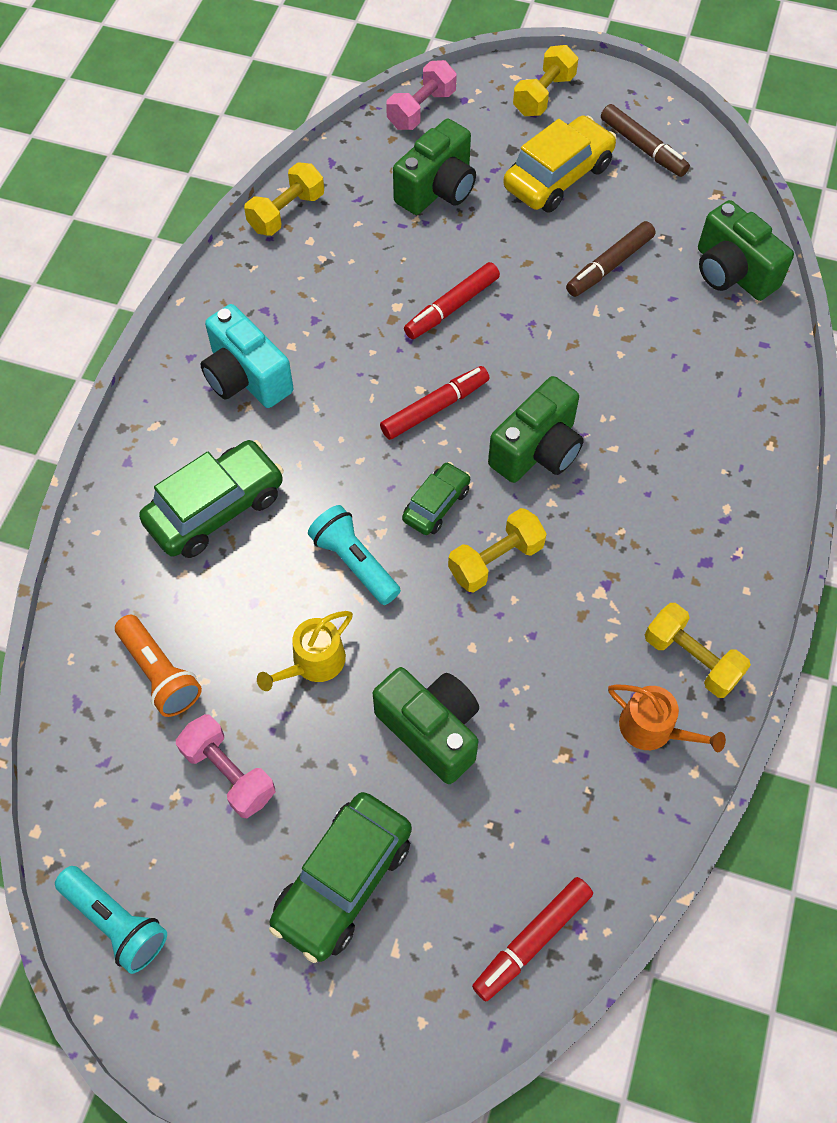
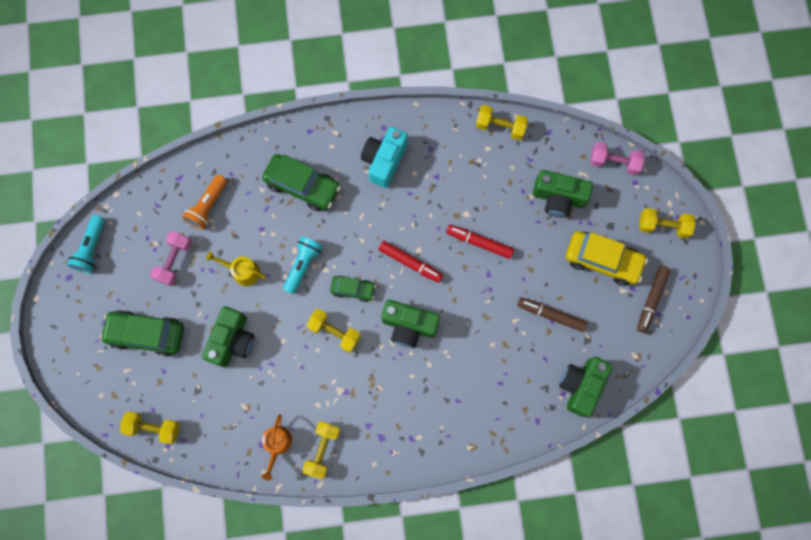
camera: 65 degrees right, 15 degrees up
(532, 940) = (153, 427): red marker -> yellow dumbbell

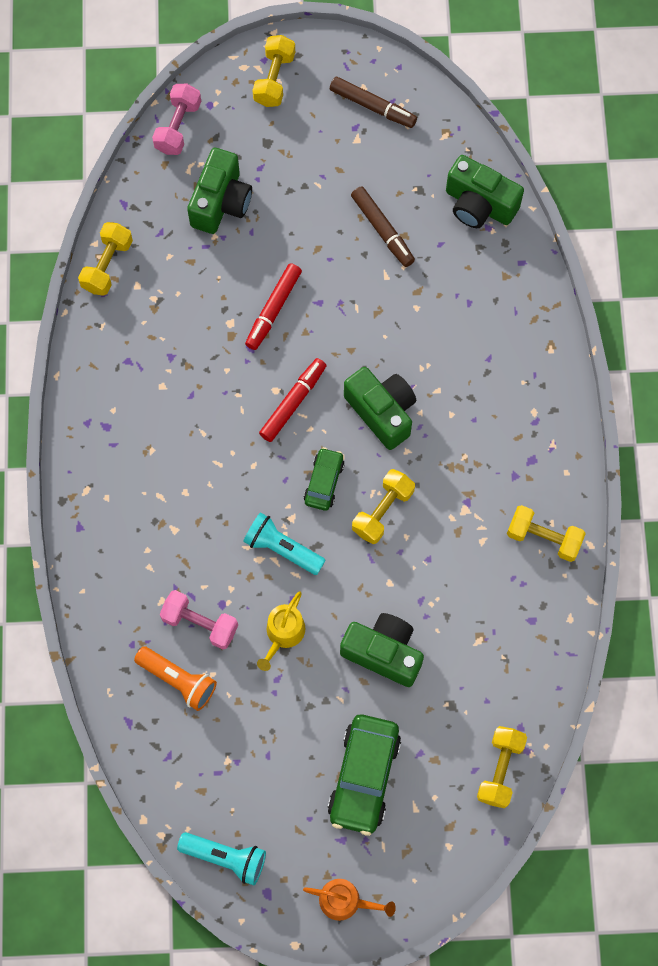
camera: 85 degrees left, 5 degrees down
(174, 261) = (257, 732): pink dumbbell -> pink dumbbell (200, 623)
(277, 444) = (533, 598): orange watering can -> orange watering can (345, 901)
(303, 185) = (162, 541): green car -> none
(384, 161) = (139, 425): turquoise camera -> none
(409, 326) = (382, 412): green camera -> green camera turned 60 degrees counterclockwise
(551, 315) = (382, 230): brown marker -> brown marker turned 60 degrees counterclockwise
(602, 260) = (313, 158): yellow car -> none

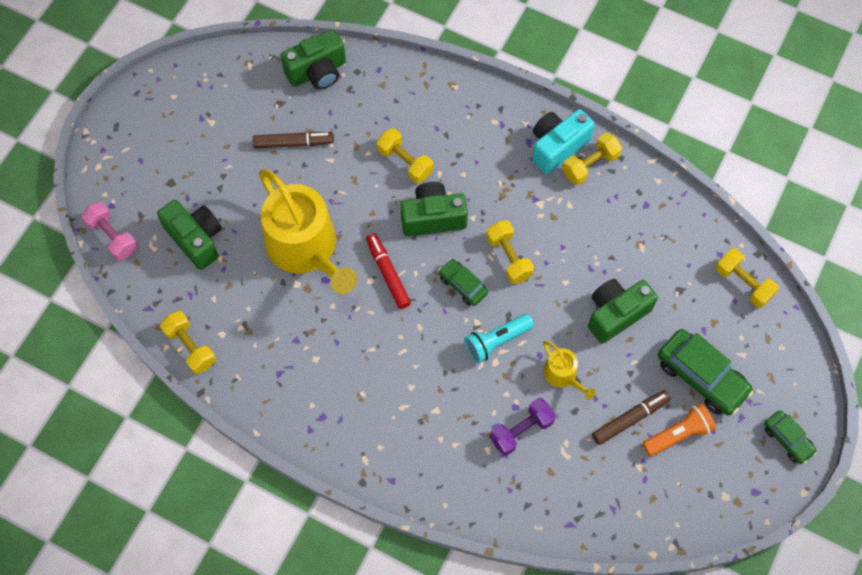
camera: 60 degrees left, 5 degrees down
(178, 680) = (557, 470): orange flashlight -> orange flashlight (678, 434)
(200, 623) = (521, 430): pink dumbbell -> purple dumbbell
(226, 857) = (713, 507): turquoise flashlight -> none
(273, 309) = (306, 248): red marker -> yellow watering can
(274, 79) = (123, 151): yellow dumbbell -> yellow dumbbell (405, 162)
(345, 901) = (787, 439): orange watering can -> green car
(372, 106) = (193, 98): brown marker -> brown marker (630, 419)
(544, 492) = (557, 147): none -> turquoise camera

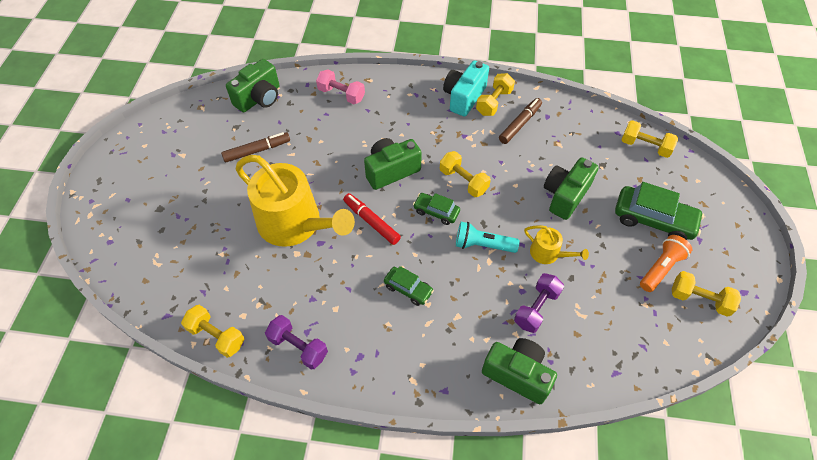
camera: 20 degrees left, 10 degrees down
(113, 237) = (117, 266): pink dumbbell -> pink dumbbell (341, 94)
(196, 239) = (195, 245): green camera -> green camera (517, 374)
(266, 386) = (298, 347): none -> purple dumbbell
(405, 162) = (352, 139): yellow dumbbell -> yellow dumbbell (699, 299)
(496, 341) = (482, 245): turquoise flashlight -> turquoise flashlight turned 60 degrees clockwise
(630, 419) = (618, 269): brown marker -> brown marker (520, 124)
(787, 439) = (743, 244): green car -> green car (408, 289)

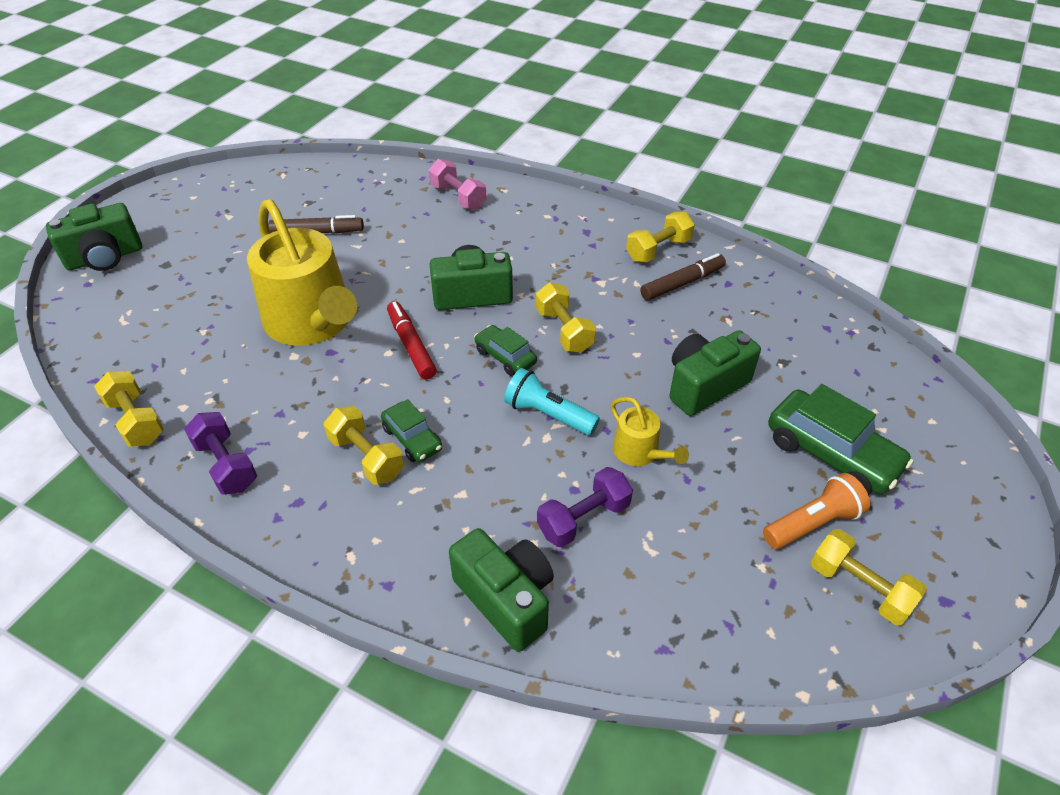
camera: 20 degrees right, 10 degrees down
(259, 98) = (355, 179): green camera -> green camera (105, 258)
(464, 97) = (619, 235): turquoise camera -> none
(645, 146) = (863, 355): yellow dumbbell -> yellow dumbbell (366, 457)

